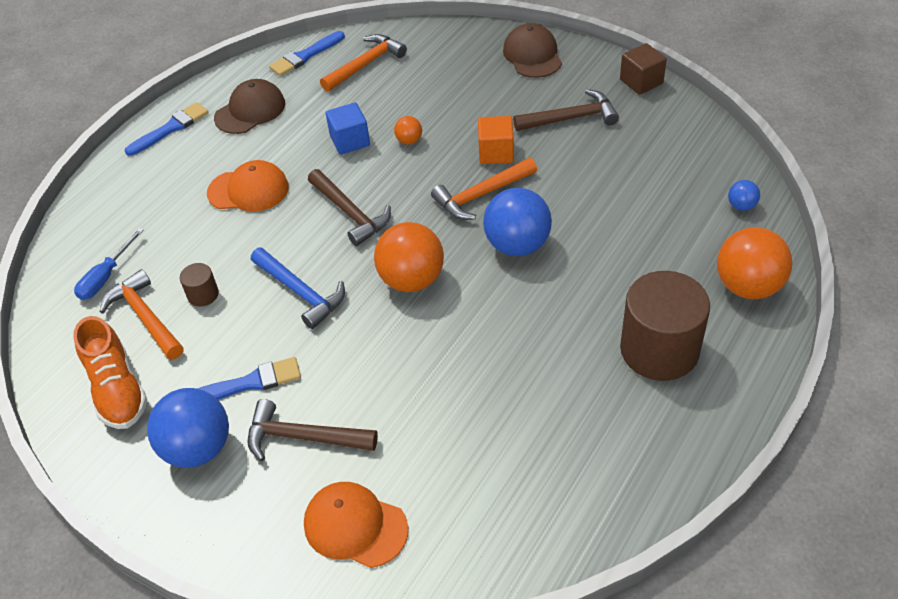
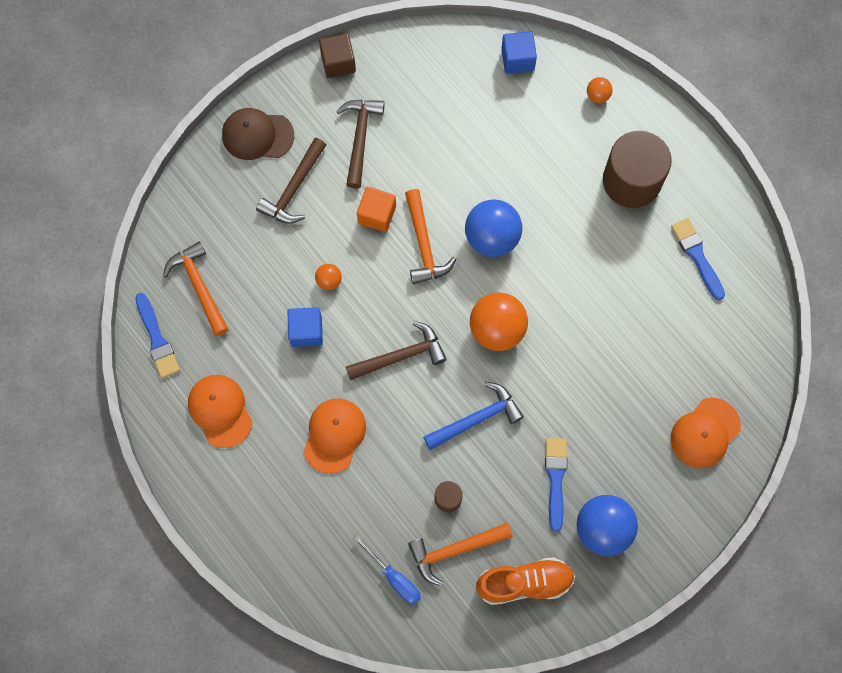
camera: 75 degrees left, 25 degrees up
(170, 129) = (213, 491): blue brush -> blue brush (697, 256)
(250, 110) = (220, 411): brown cap -> orange cap
(303, 437) = (620, 450): brown hammer -> brown hammer (293, 189)
(741, 206) = (517, 59): blue ball -> blue cube
(748, 286) = (598, 95): orange ball -> orange ball, size x0.46

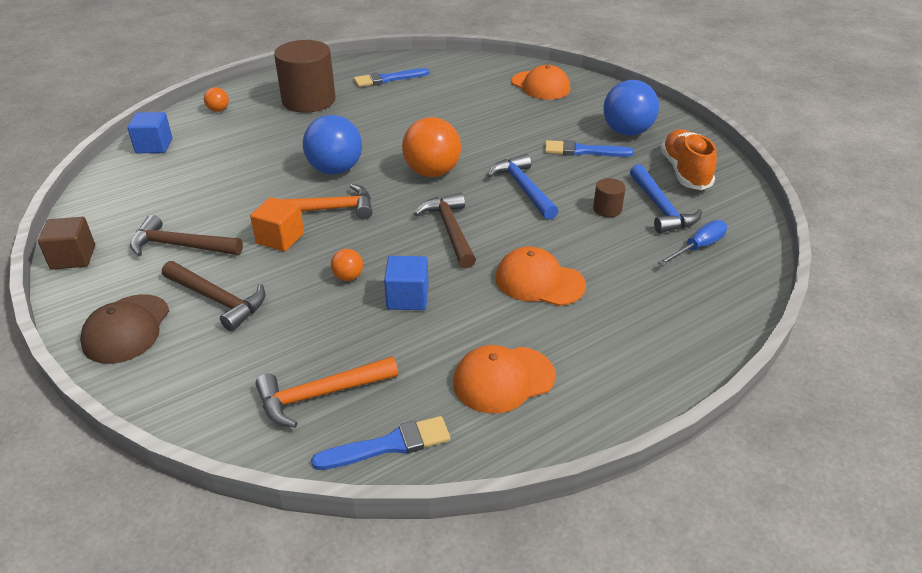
camera: 85 degrees left, 35 degrees down
(454, 550) = (661, 208): orange hammer -> blue hammer

